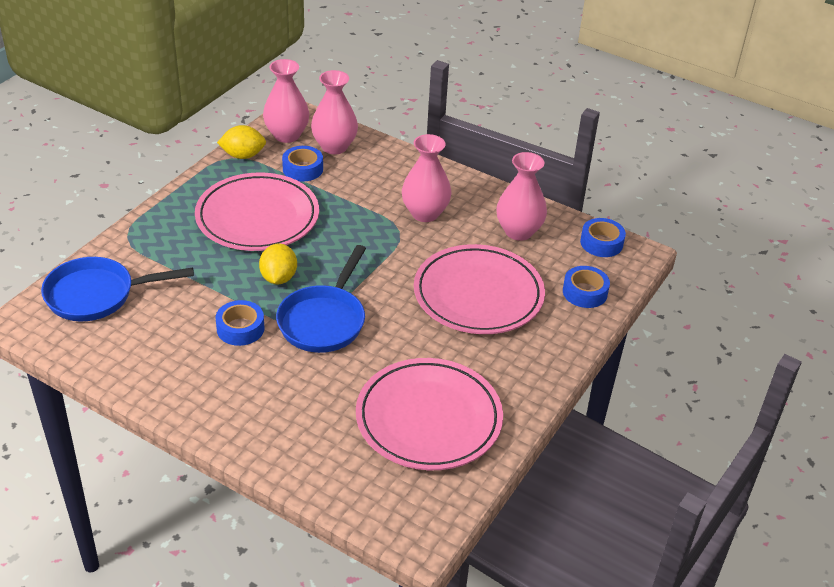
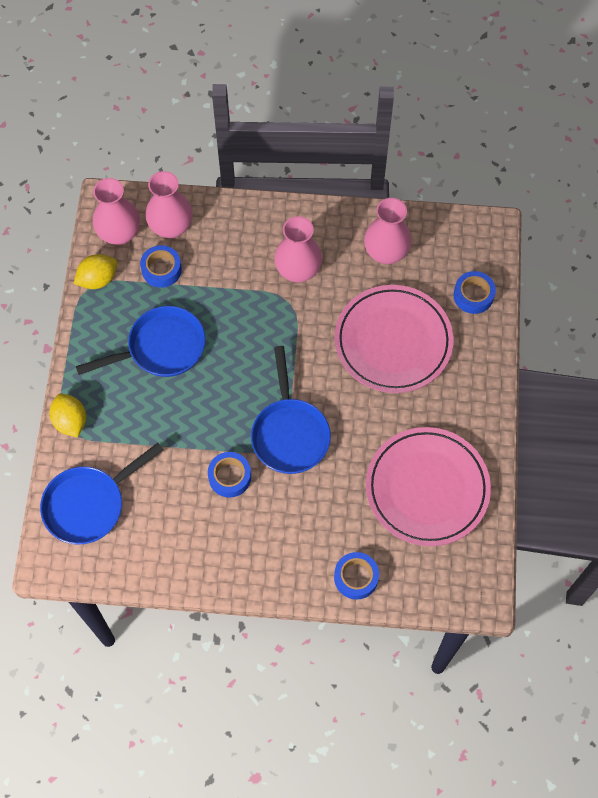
camera: 25 degrees left, 25 degrees up
(257, 217) = (161, 348): pink plate -> blue pan
(278, 278) = (224, 407): yellow lemon -> yellow lemon (70, 421)
(601, 243) = (458, 232): blue tape -> blue tape (356, 577)

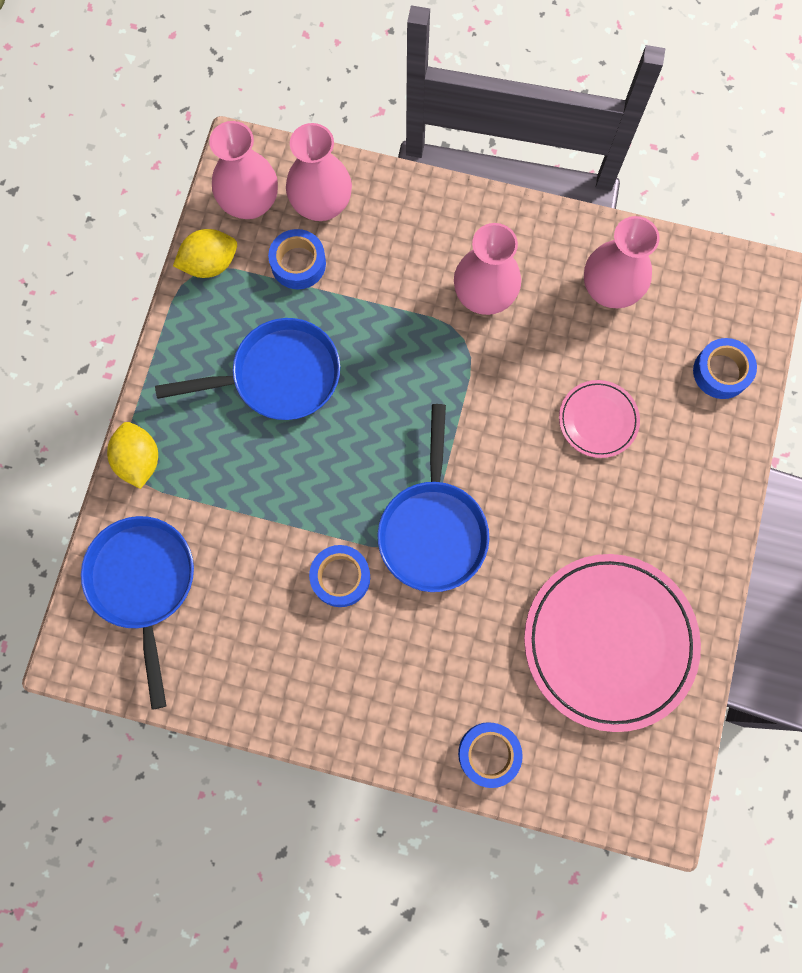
camera: 10 degrees right, 10 degrees up
(89, 504) = (143, 583): blue pan -> blue pan turned 105 degrees clockwise
(393, 341) = (598, 420): pink plate -> pink plate, size x0.49

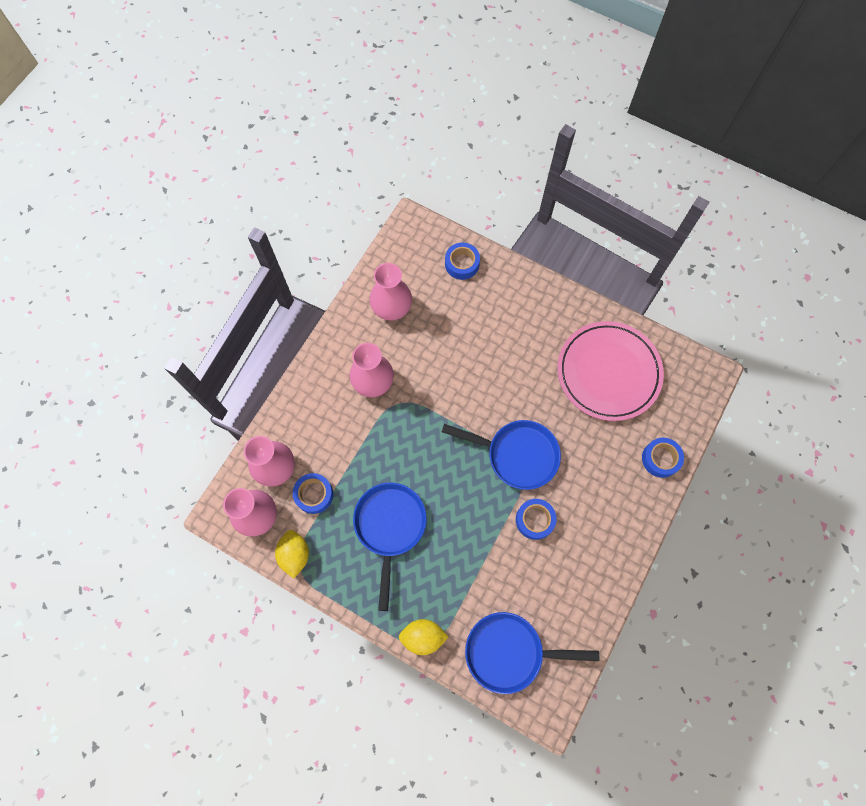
camera: 75 degrees left, 5 degrees down
(598, 420) = (473, 340): pink plate -> none

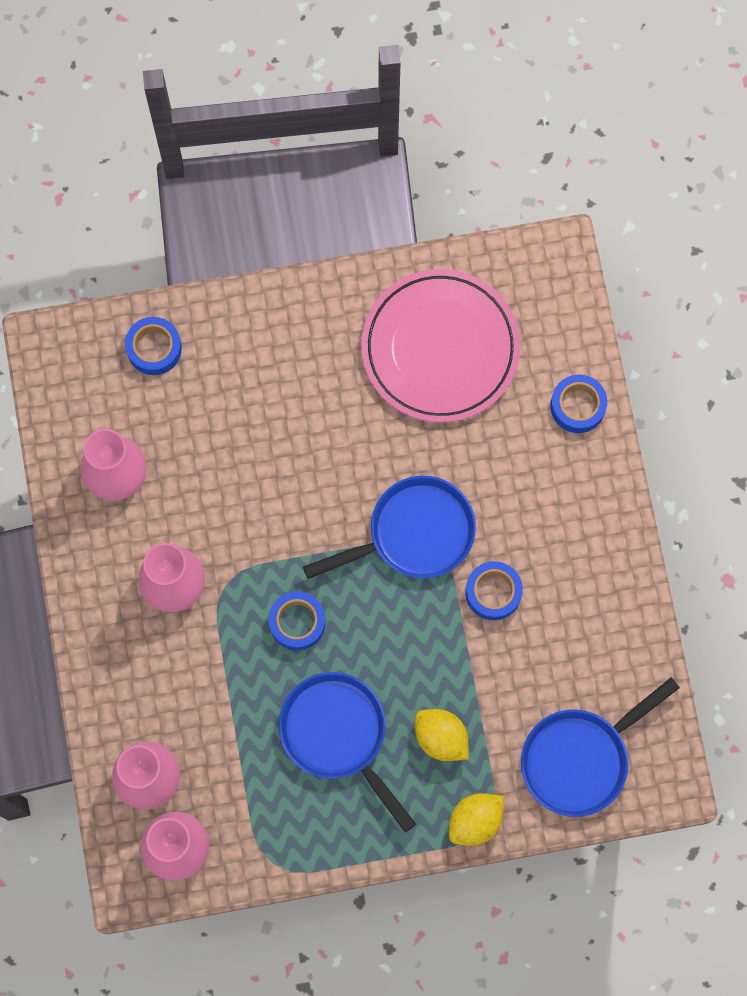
camera: 40 degrees left, 5 degrees up
(295, 555) = (257, 855): yellow lemon -> yellow lemon (441, 738)
(314, 494) = (220, 771): blue tape -> blue tape (297, 622)

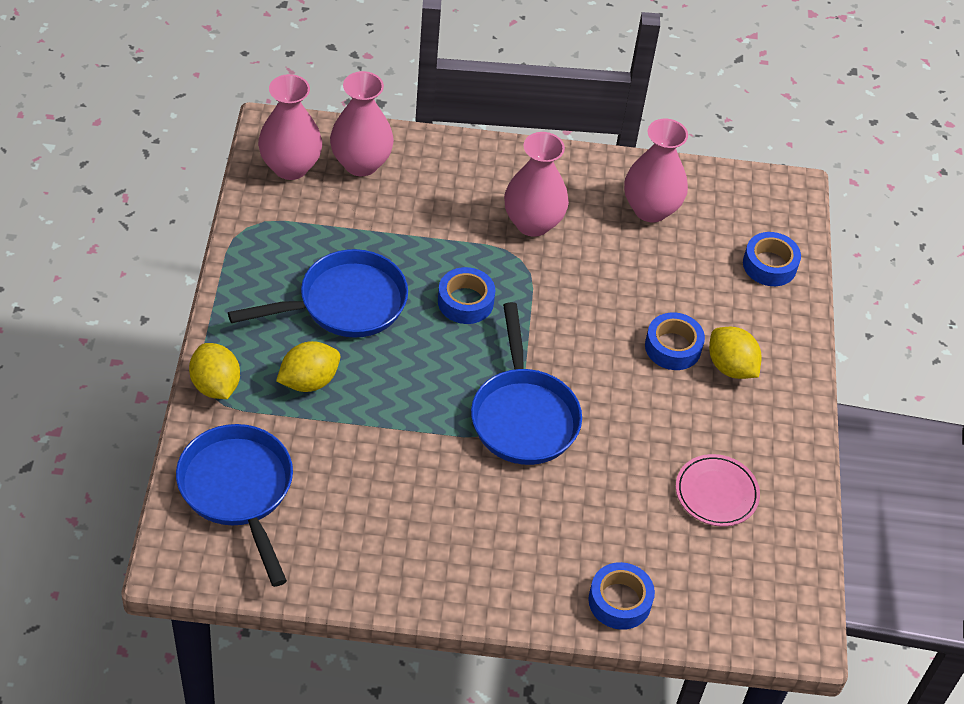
camera: 100 degrees right, 25 degrees down
(294, 362) = (730, 367): none -> yellow lemon
(440, 348) = (716, 493): pink plate -> pink plate, size x0.49
(493, 592) = (439, 465): blue tape -> blue tape (673, 347)

